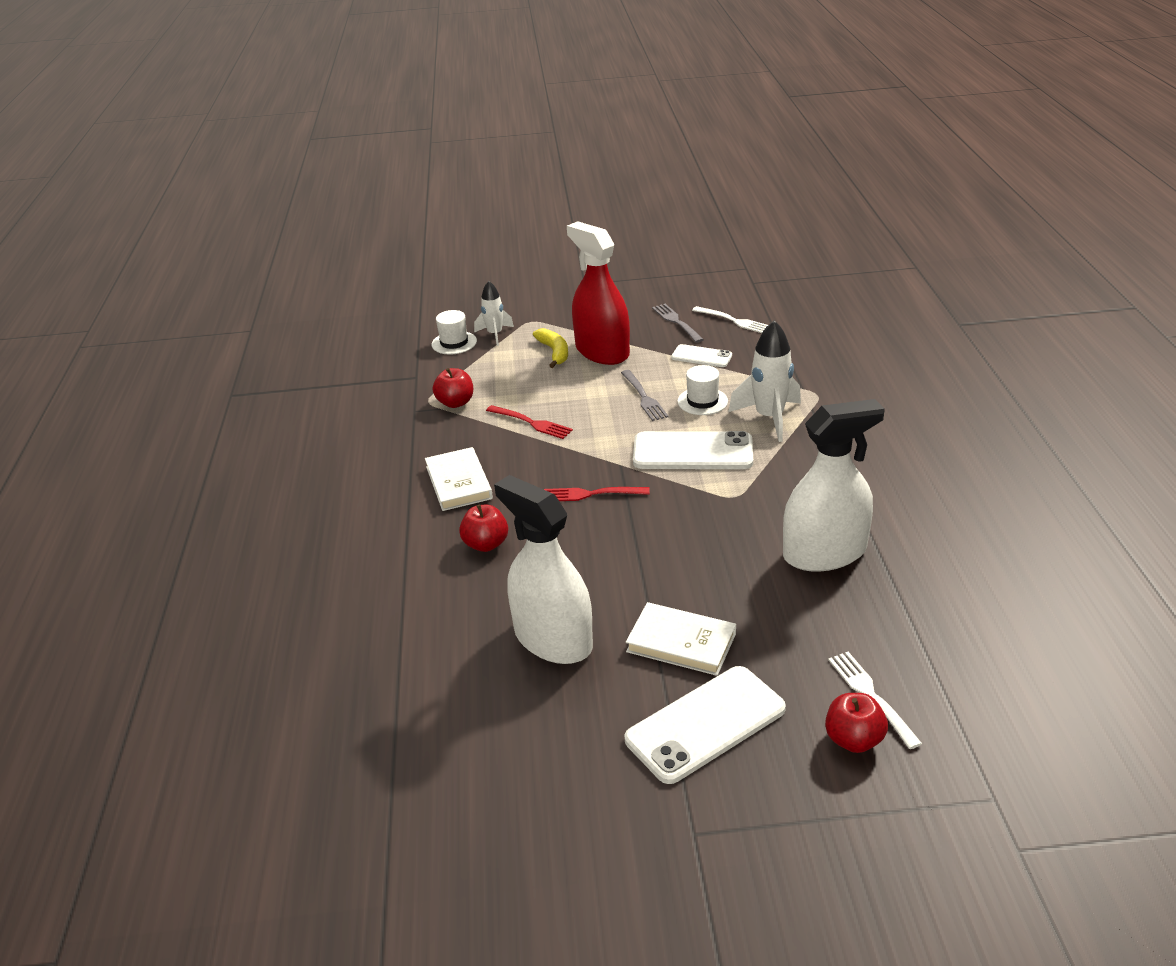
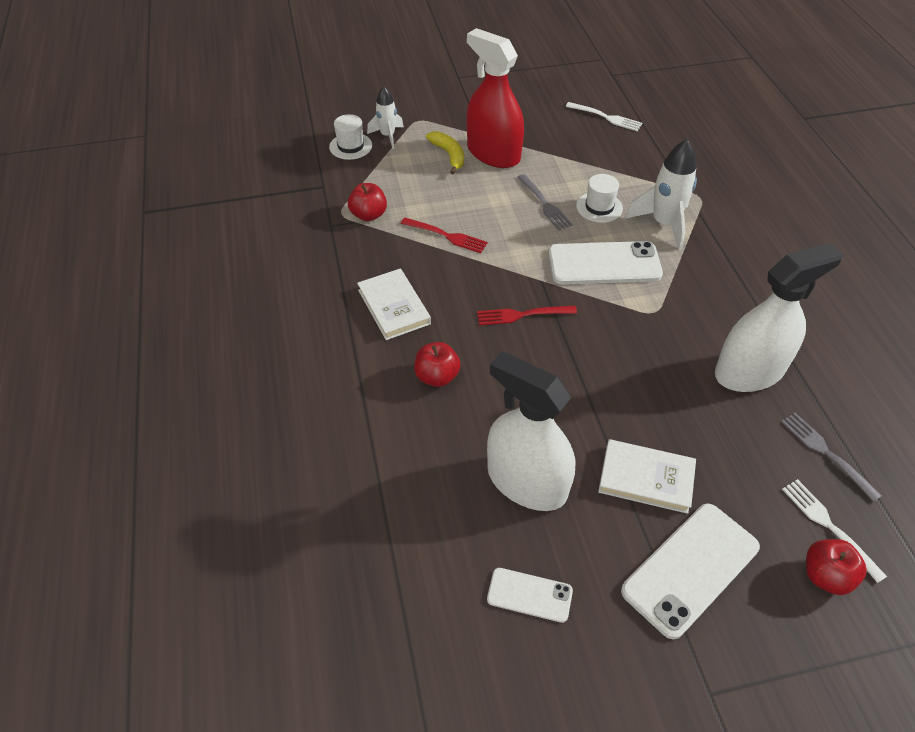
camera: 10 degrees left, 15 degrees up
(676, 322) = (554, 119): grey fork -> grey fork (826, 453)
(701, 356) = (586, 157): white phone -> white phone (529, 595)

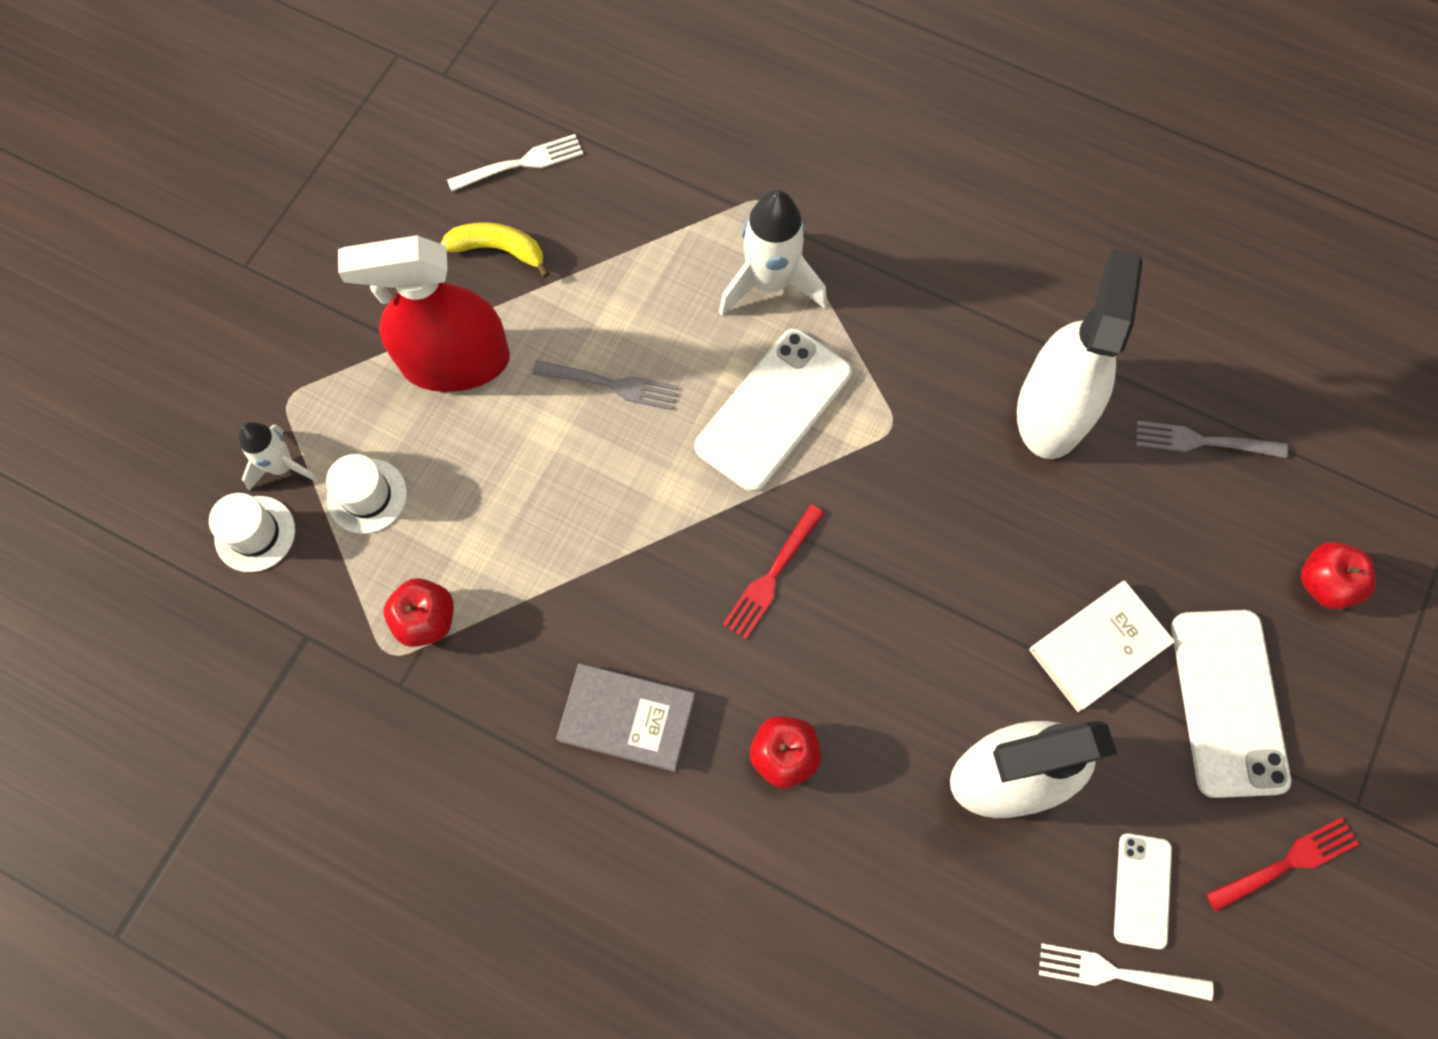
camera: 50 degrees left, 20 degrees up
(393, 307) = (627, 718): white book -> grey book
(446, 236) = (559, 552): red fork -> red fork (1287, 863)
(449, 155) = (404, 420): yellow banana -> yellow banana (498, 250)
(529, 595) = (1142, 890): white phone -> white phone turned 45 degrees counterclockwise
(599, 207) = (676, 327): white hat -> white hat (367, 496)
(829, 526) = (1278, 525): white fork -> white fork (1116, 973)

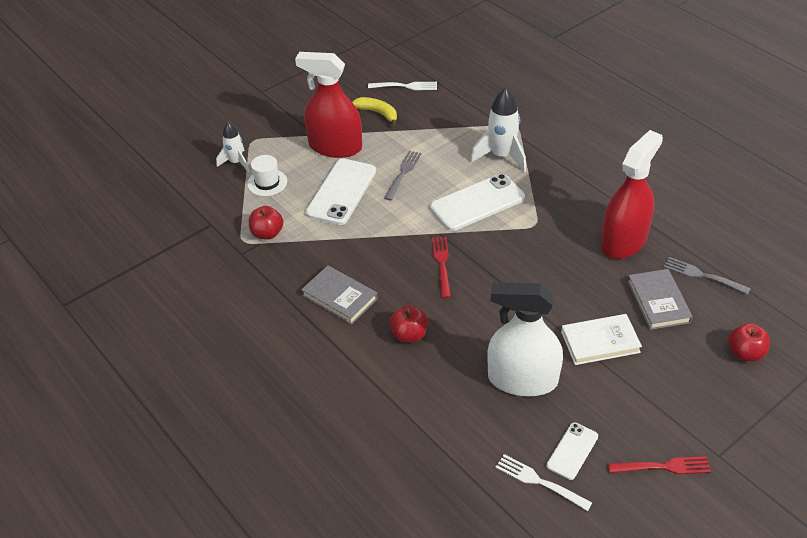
camera: 25 degrees right, 25 degrees down
(255, 534) = (210, 182): white hat -> none
(611, 385) = (403, 173): grey fork -> grey fork turned 105 degrees counterclockwise
(772, 575) = (442, 264): red fork -> red fork turned 120 degrees clockwise
(1052, 410) = (623, 241): white spray bottle -> red spray bottle
(1156, 525) = (658, 302): none -> grey book
(1228, 702) = (663, 387): white phone -> white phone (341, 192)

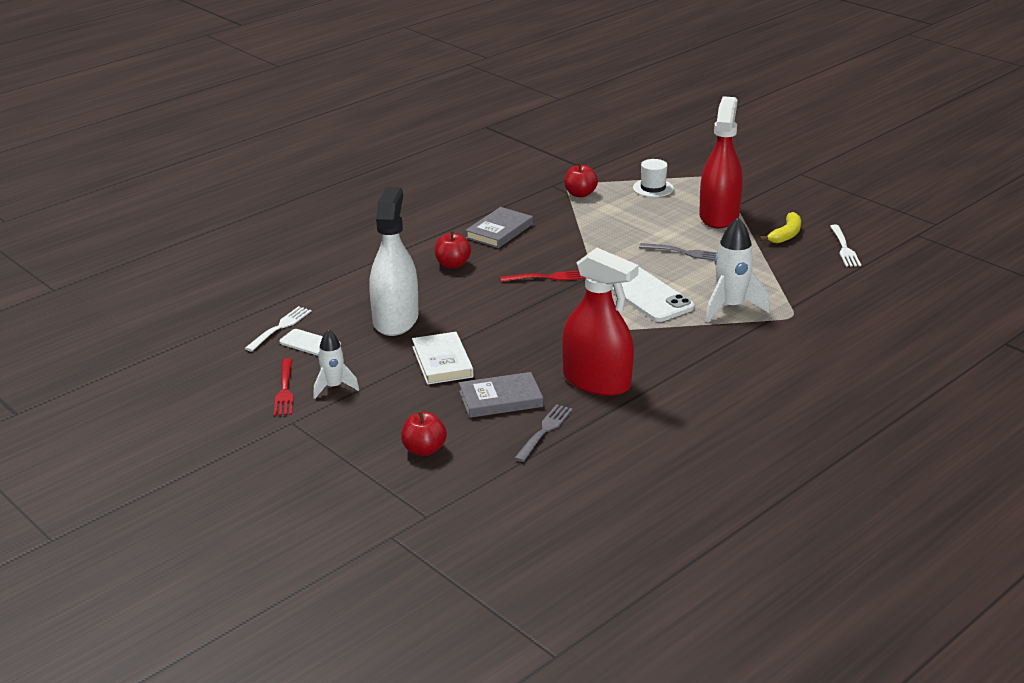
camera: 85 degrees right, 15 degrees down
(236, 162) = (679, 172): white rocket -> white rocket (333, 387)
(341, 192) = (647, 223): white phone -> none

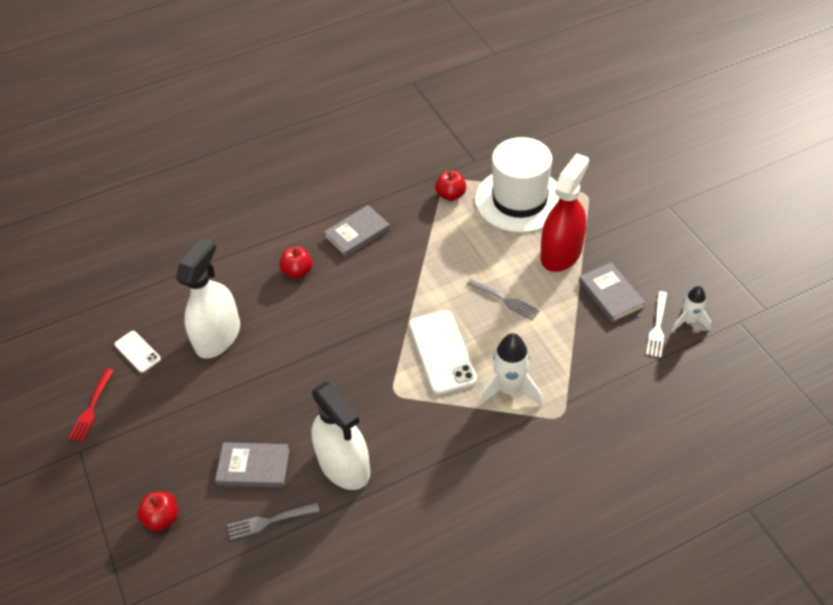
camera: 20 degrees right, 20 degrees up
(280, 327) = (124, 324): white fork -> none
(333, 387) = (130, 414): white rocket -> white rocket (689, 321)
(442, 362) = (229, 403): white book -> none
(544, 431) = (269, 521): grey fork -> grey fork turned 150 degrees counterclockwise
(547, 277) = (368, 308): red fork -> none
(597, 381) = (344, 465): red spray bottle -> white spray bottle
(653, 188) = (519, 200): white hat -> white hat, size x2.35
(786, 235) = (611, 294): yellow banana -> grey book

